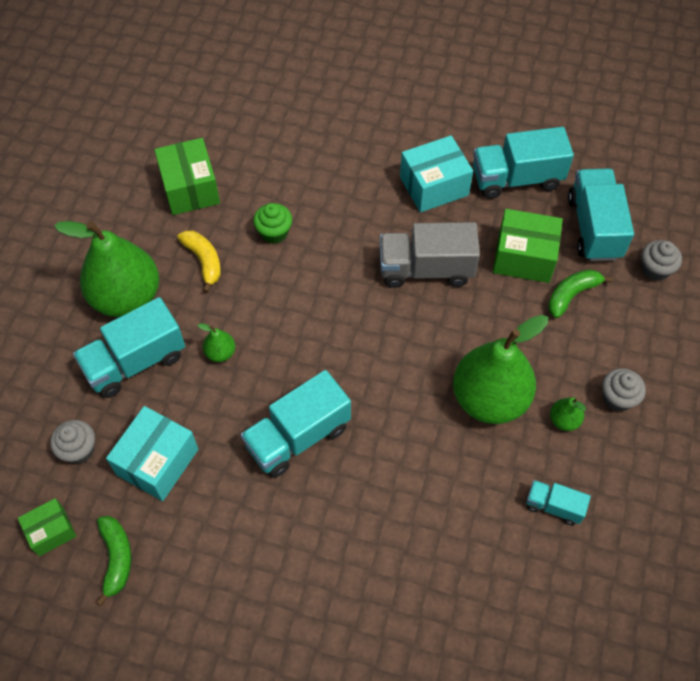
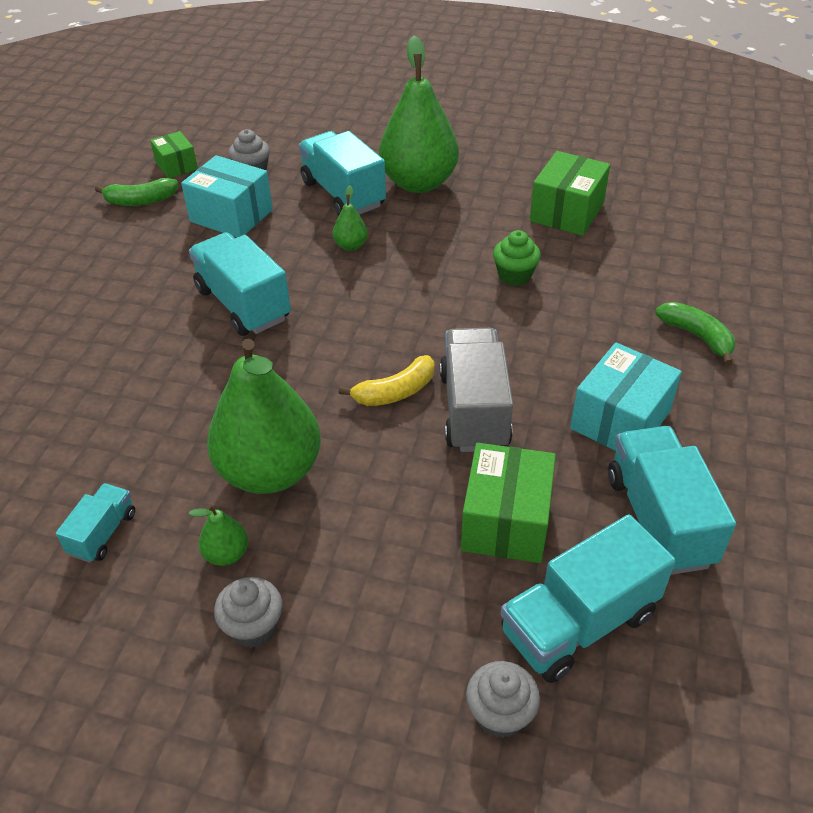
camera: 90 degrees right, 15 degrees down
(190, 188) = (567, 212): green box -> green box turned 45 degrees counterclockwise
(204, 261) = (468, 227): yellow banana -> yellow banana (395, 392)
(434, 186) = (620, 420): turquoise box -> turquoise box turned 60 degrees clockwise
(571, 295) = (440, 580): green banana -> green banana (697, 336)
(594, 227) = (578, 623): turquoise truck -> turquoise truck turned 150 degrees clockwise

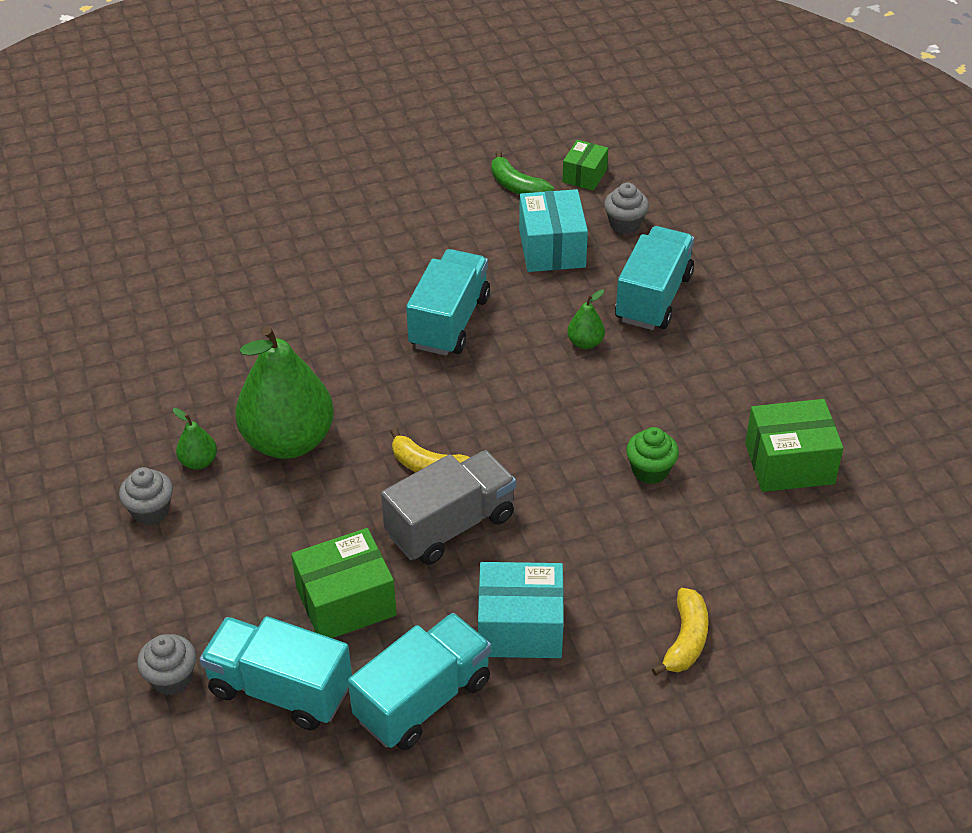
camera: 55 degrees right, 0 degrees up
(103, 533) = (169, 390): turquoise truck -> none
(419, 183) = (724, 337): green pear -> none
(697, 336) = (685, 640): green banana -> yellow banana

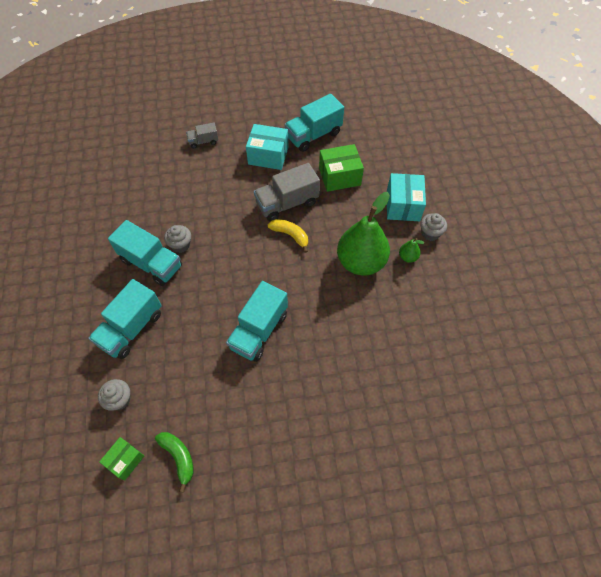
camera: 170 degrees left, 15 degrees up
(171, 678) = (414, 157): grey cupcake -> grey cupcake (181, 245)
(280, 690) = (369, 146): turquoise truck -> turquoise truck (151, 263)
(552, 248) = (176, 384): turquoise box -> turquoise box (403, 205)
(585, 343) = (185, 301): green pear -> none
(650, 470) = (184, 216): green cupcake -> none
(685, 640) = (203, 141): yellow banana -> grey truck
(789, 463) = (117, 210): green box -> none

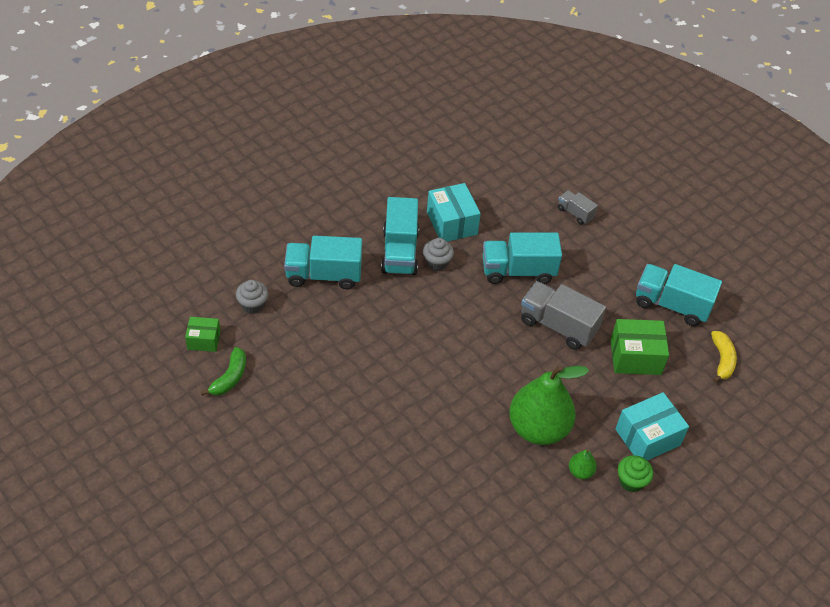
camera: 55 degrees right, 10 degrees down
(259, 331) = (392, 376): turquoise truck -> turquoise truck (518, 271)
(268, 156) = (606, 278): turquoise box -> turquoise box (452, 223)
(290, 235) = (521, 348): yellow banana -> yellow banana (722, 360)
(339, 176) = (635, 357): green box -> green box turned 45 degrees counterclockwise
(430, 233) = (631, 481): grey cupcake -> green cupcake

